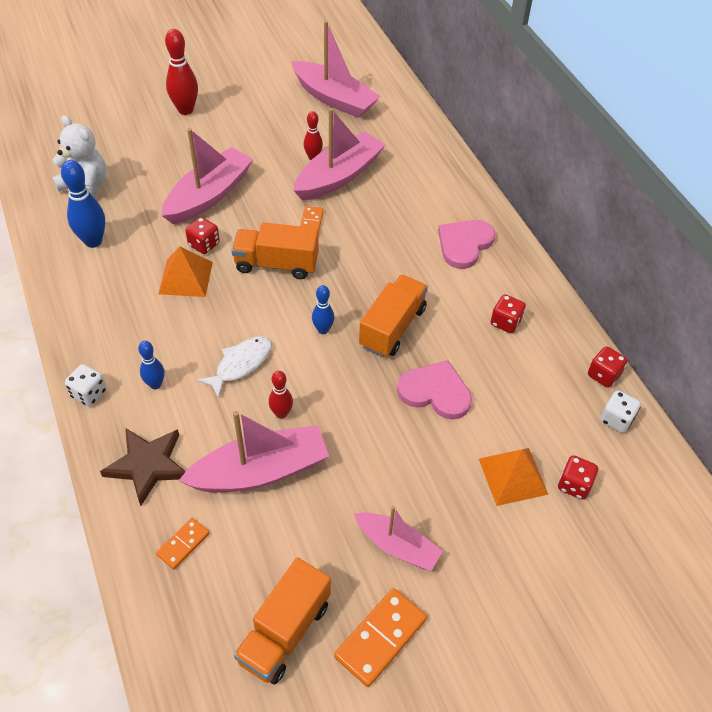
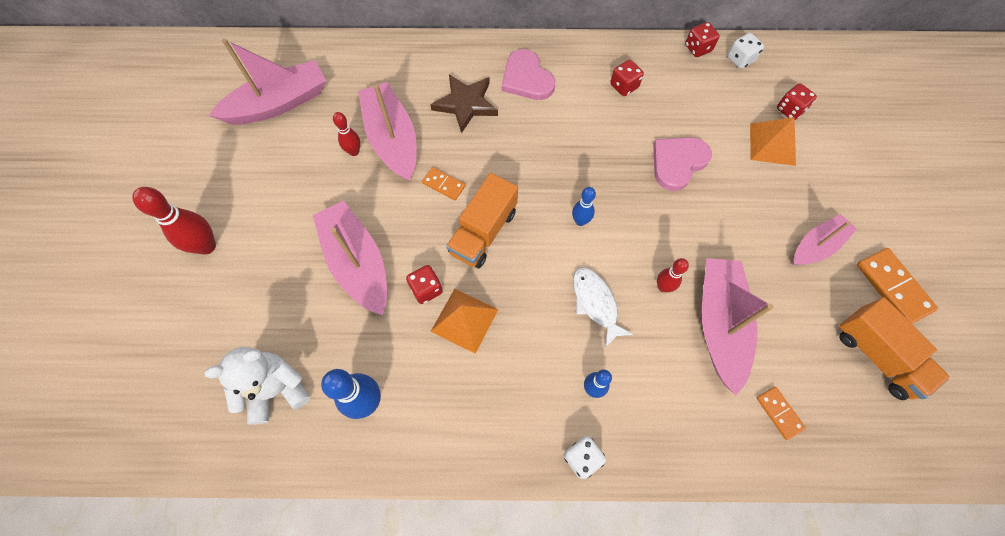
camera: 65 degrees left, 15 degrees up
(148, 465) = (686, 421): brown star -> brown star (465, 104)
(392, 327) = (598, 167): orange truck -> none

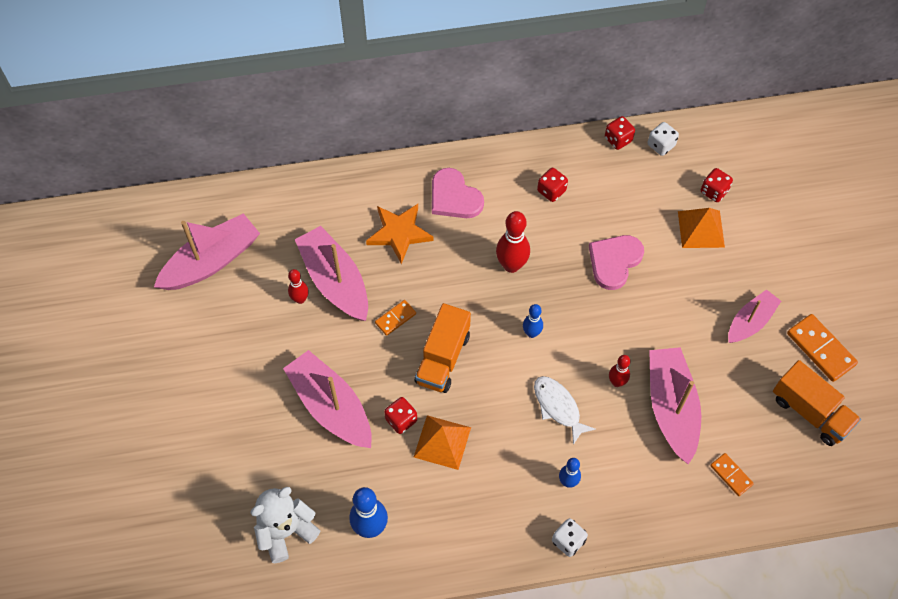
camera: 10 degrees left, 5 degrees down
(206, 246) = (182, 414): red bowling pin -> red bowling pin (511, 265)
(444, 185) = (395, 318): orange domino -> orange domino turned 60 degrees counterclockwise
(465, 104) = (399, 233): brown star -> orange star

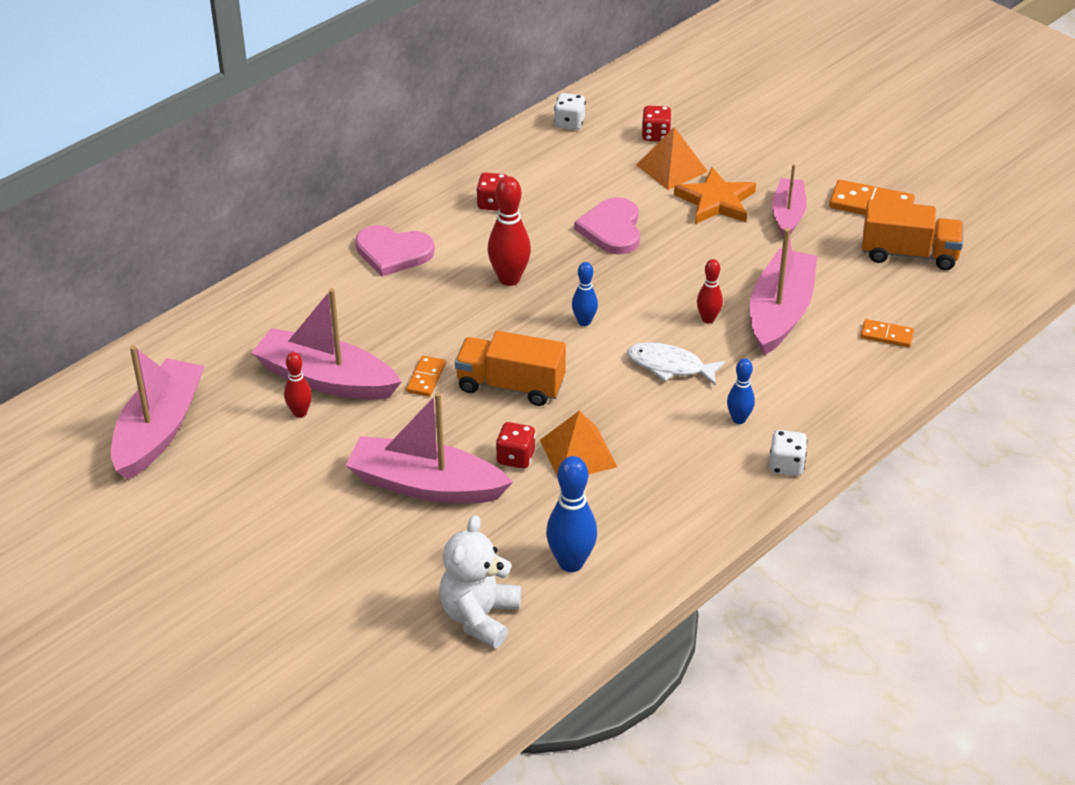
camera: 35 degrees left, 20 degrees down
(399, 233) = (360, 308): orange star -> orange star (716, 201)
(443, 358) = (510, 386): orange truck -> orange truck turned 120 degrees clockwise
(618, 139) = (522, 136): red dice -> none
(671, 407) = (780, 313): pink boat -> pink boat turned 60 degrees clockwise

